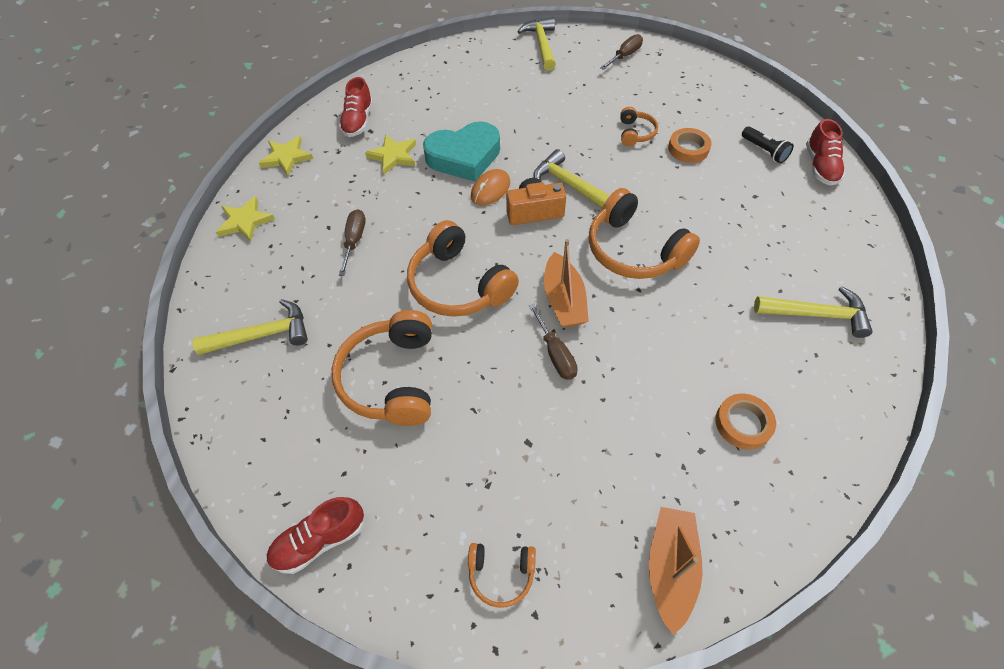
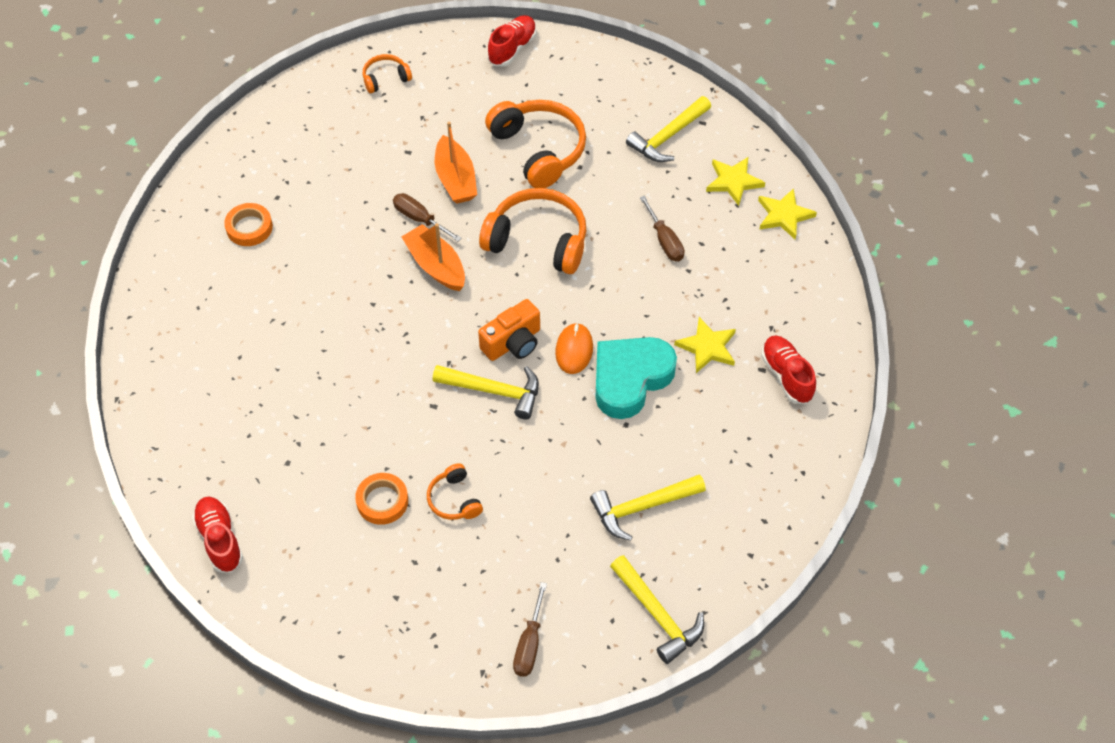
camera: 150 degrees right, 0 degrees up
(287, 157) = (817, 297): yellow star -> yellow star (733, 182)
(634, 250) = (393, 341): orange headphones -> none
(670, 568) = (278, 122): orange boat -> orange boat (455, 179)
(764, 151) = (291, 537): black flashlight -> none
(816, 314) = (202, 345): yellow hammer -> yellow hammer (642, 507)

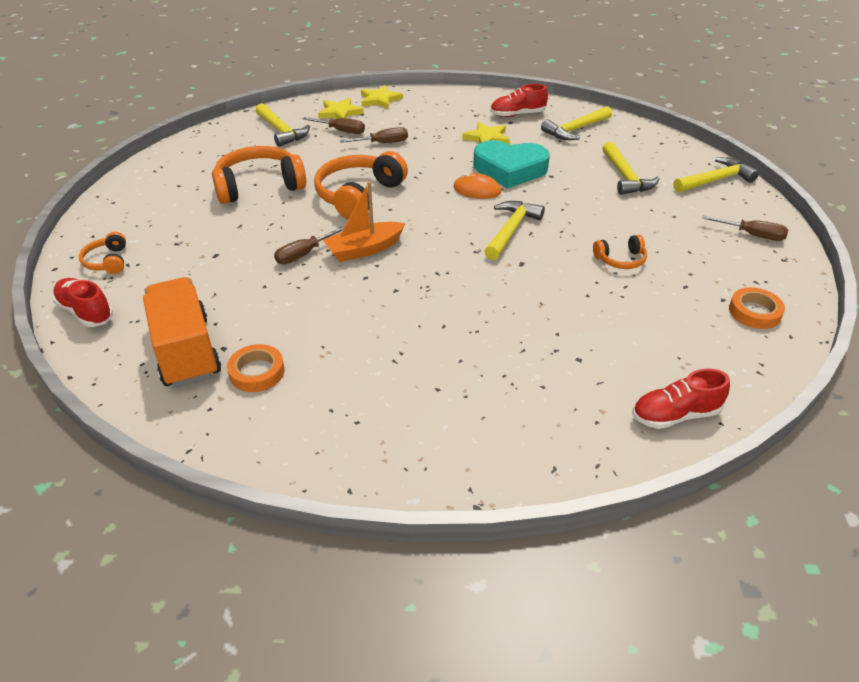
camera: 80 degrees left, 15 degrees down
(270, 174) = (186, 351): none -> orange truck
(382, 501) = (623, 300): orange tape -> orange tape (754, 312)
(455, 179) = (267, 230): orange boat -> none
(512, 48) = (130, 188): red shoe -> red shoe (86, 312)
(513, 343) = (462, 217): orange camera -> none
(630, 379) = (510, 169): turquoise heart -> turquoise heart turned 45 degrees counterclockwise
(684, 193) = (341, 131): none -> brown screwdriver
(760, 448) = (575, 130): none -> yellow hammer

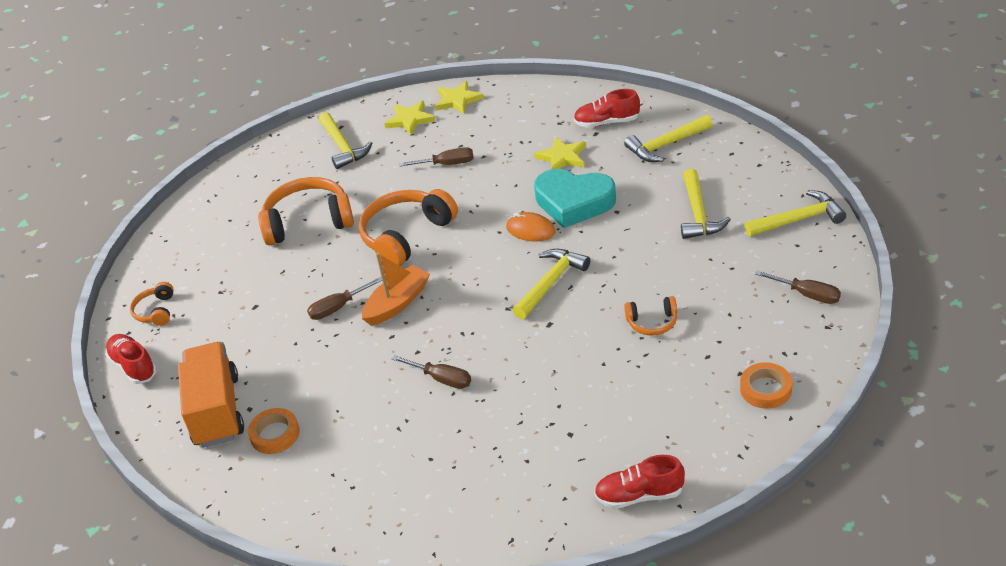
camera: 15 degrees right, 0 degrees up
(341, 131) = (406, 147): brown screwdriver -> brown screwdriver (441, 379)
(364, 249) = (397, 303): orange boat -> orange boat turned 150 degrees clockwise

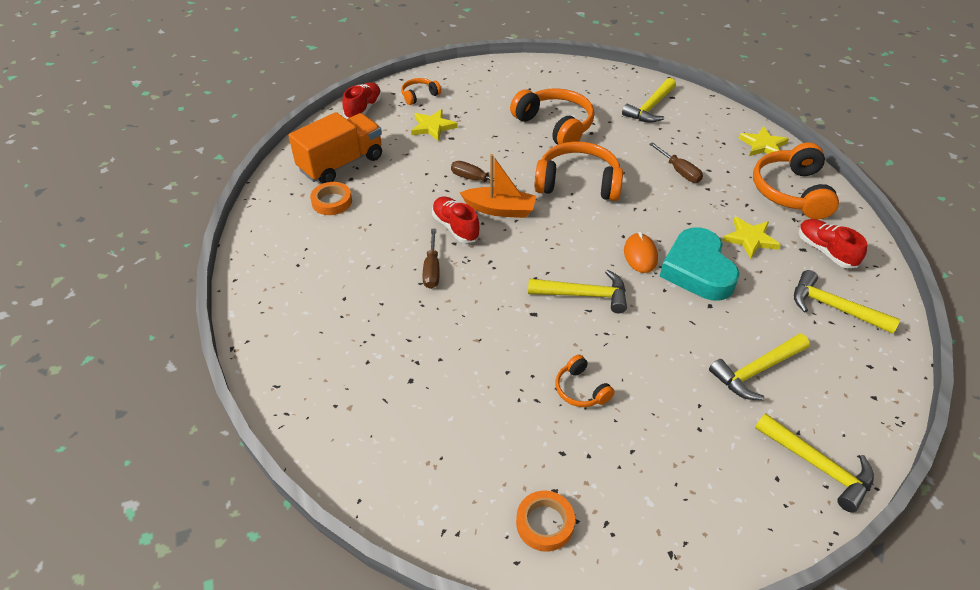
camera: 55 degrees right, 5 degrees up
(410, 120) = (713, 129): yellow star -> yellow star (433, 127)
(527, 110) = (791, 192): none -> orange headphones
(639, 495) = (359, 462): red shoe -> red shoe (455, 227)
(807, 294) = (707, 515): brown screwdriver -> none

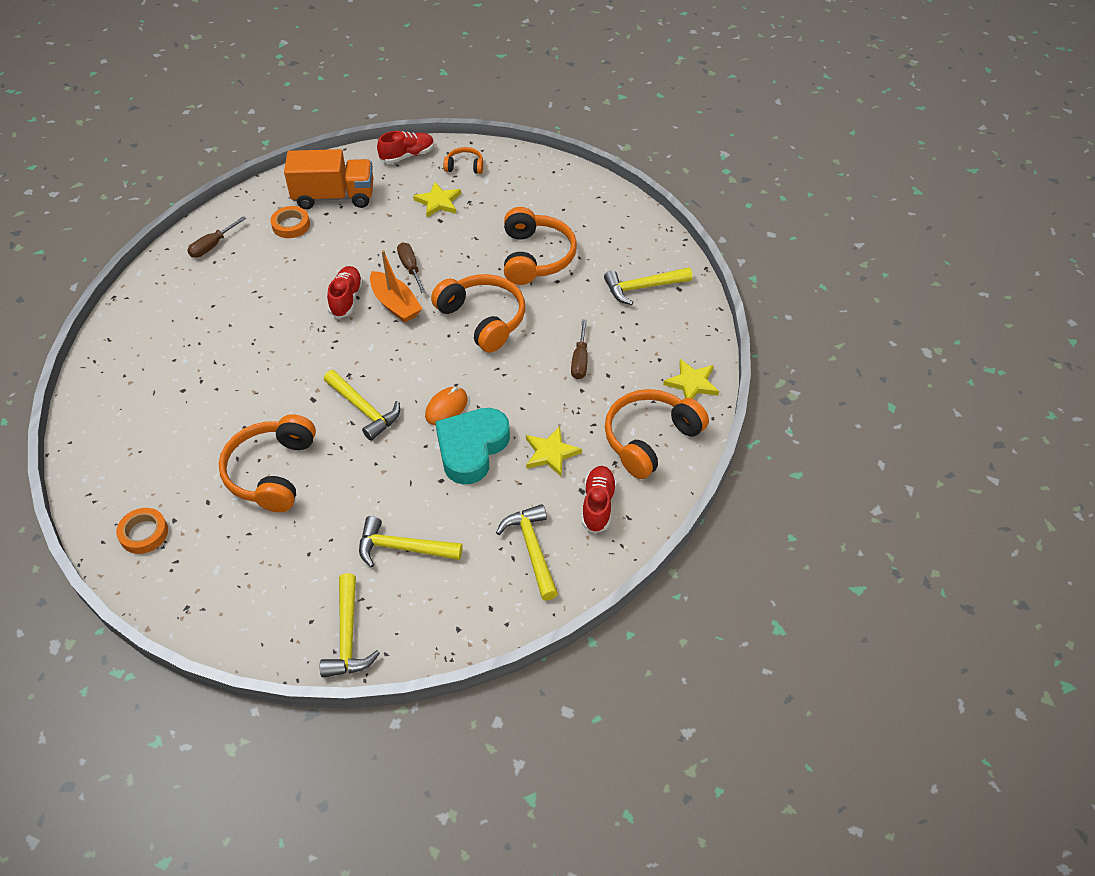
camera: 40 degrees right, 5 degrees up
(432, 269) = (290, 321): brown screwdriver -> brown screwdriver (213, 246)
(581, 389) = (272, 472): orange headphones -> orange headphones, size x2.00

